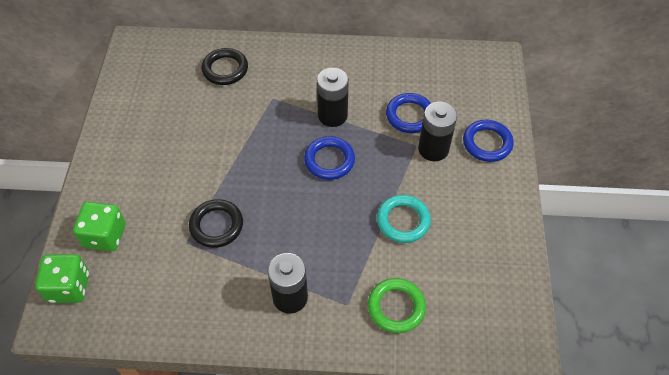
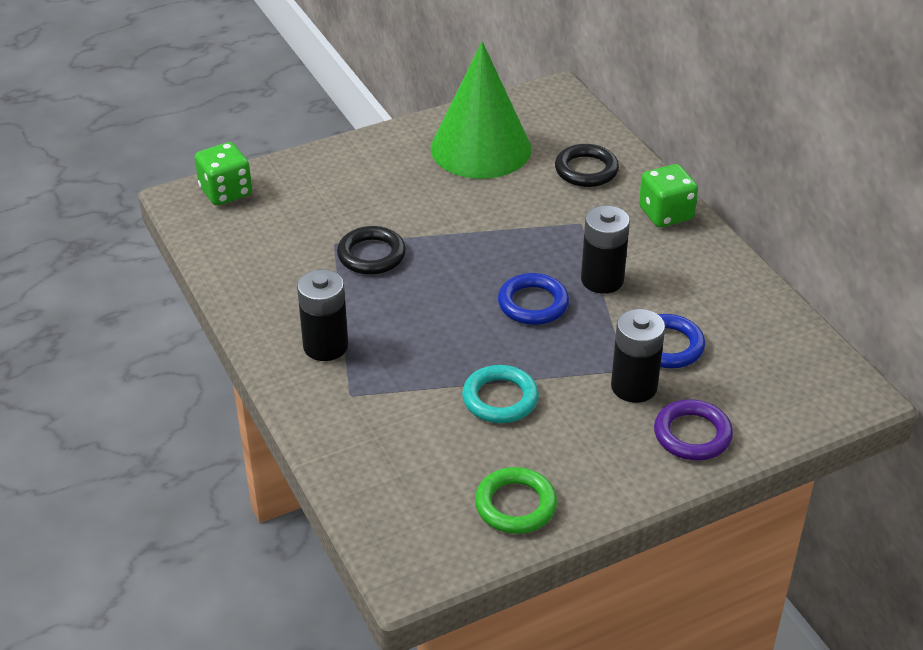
camera: 60 degrees right, 15 degrees down
(105, 235) = (299, 187): green dice -> green dice (665, 214)
(156, 110) = (481, 148): none -> green cone
(396, 307) = (376, 436): green ring -> green ring (515, 505)
(487, 143) = (692, 435): blue ring -> purple ring

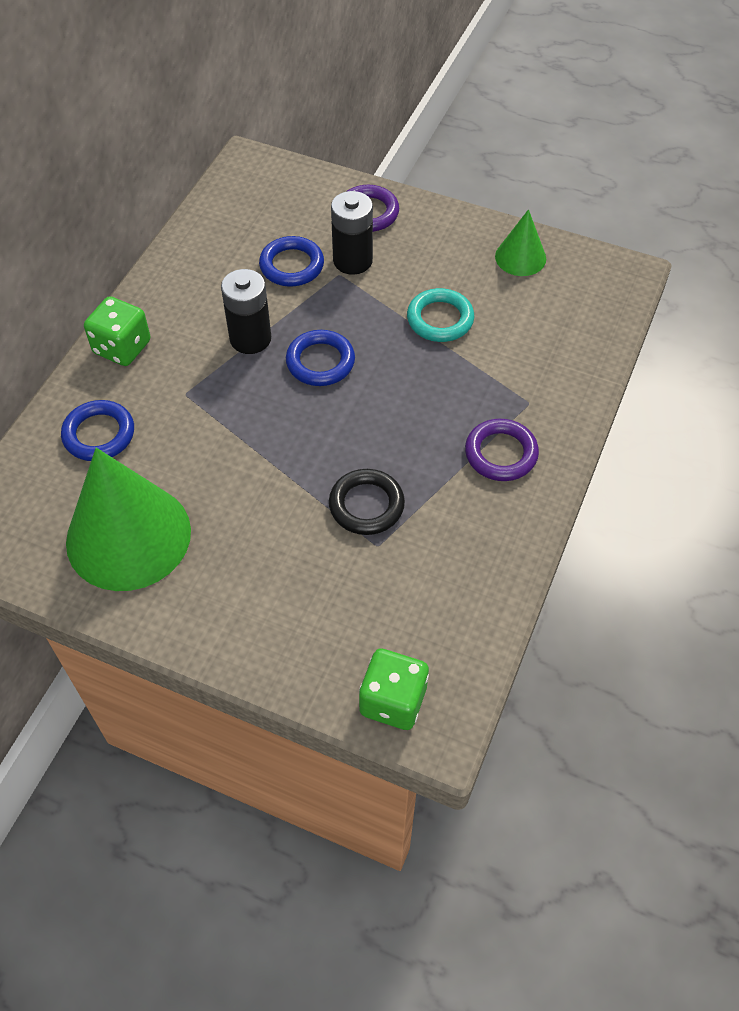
camera: 130 degrees left, 15 degrees up
(325, 346) = (501, 453): black battery -> purple ring
(515, 505) = (520, 257): green ring -> green cone
(586, 170) = (99, 434): black ring -> blue ring

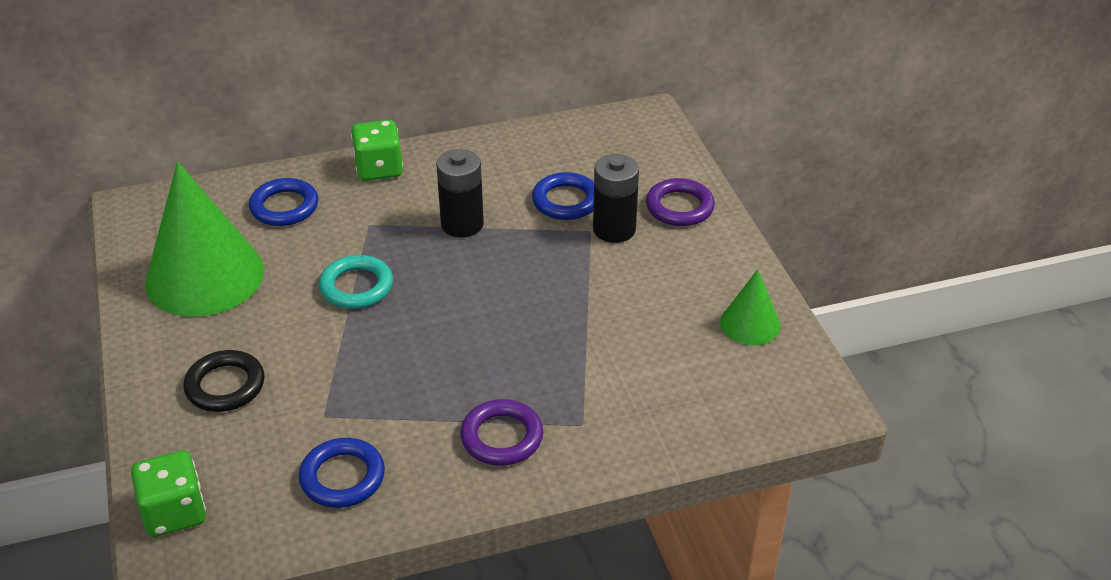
camera: 50 degrees right, 15 degrees down
(320, 362) = (482, 274): blue ring -> blue ring (342, 477)
(366, 505) = (359, 385): black ring -> black ring (225, 386)
(440, 319) = (612, 315): turquoise ring -> turquoise ring (356, 287)

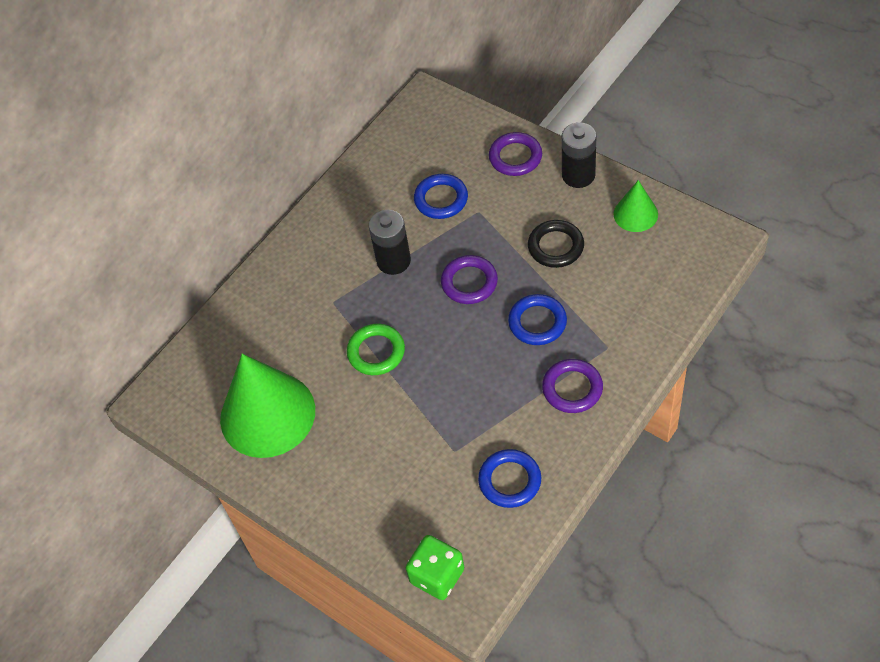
camera: 30 degrees left, 15 degrees up
(225, 386) = (372, 477): black ring -> black ring (555, 246)
(284, 207) = (261, 327): blue ring -> blue ring (537, 322)
(356, 287) = (376, 352): turquoise ring -> green ring
(379, 168) = (292, 256): green dice -> none
(511, 283) = (469, 282): none -> purple ring
(614, 229) = (492, 200): black battery -> black battery (578, 175)

